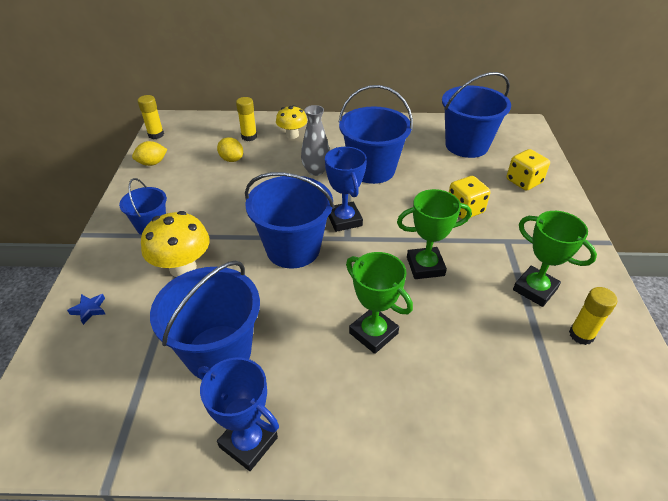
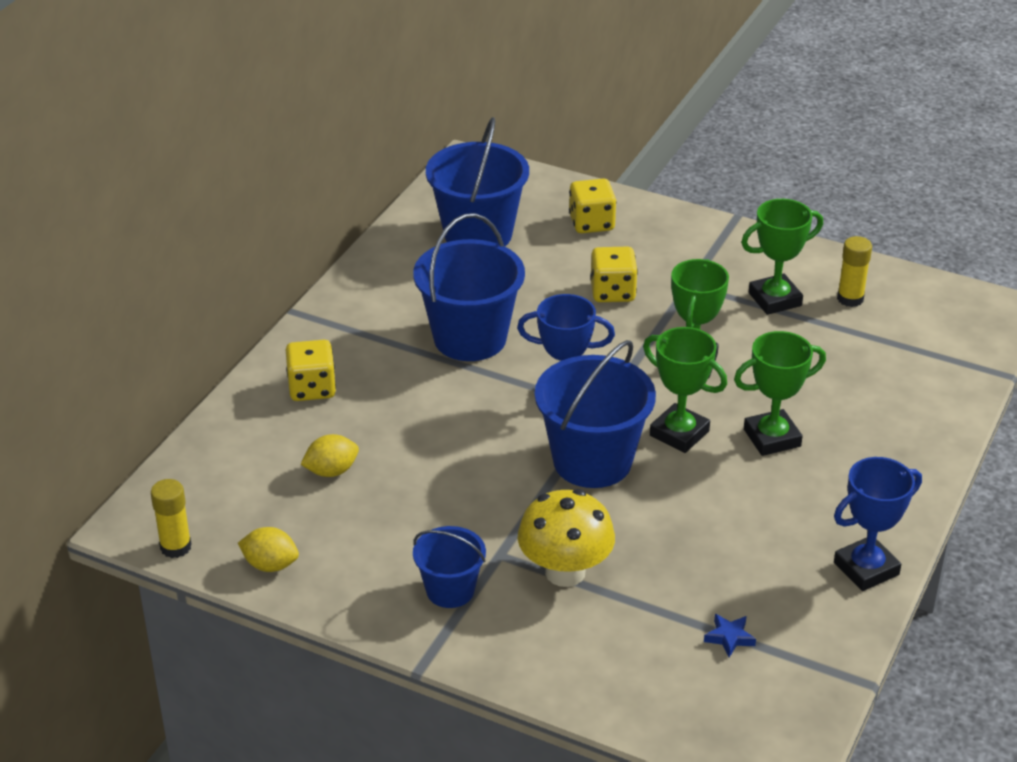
camera: 65 degrees left, 5 degrees down
(89, 310) = (596, 676): blue star -> blue star (729, 637)
(152, 163) = (270, 565): yellow lemon -> yellow lemon turned 75 degrees counterclockwise
(218, 352) = (735, 567): blue bucket -> none
(249, 137) = (277, 437): yellow glue stick -> none
(292, 135) = (312, 388): yellow mushroom -> yellow dice
(316, 171) = (431, 392): grey vase -> none
(345, 281) = (679, 433): none -> green trophy

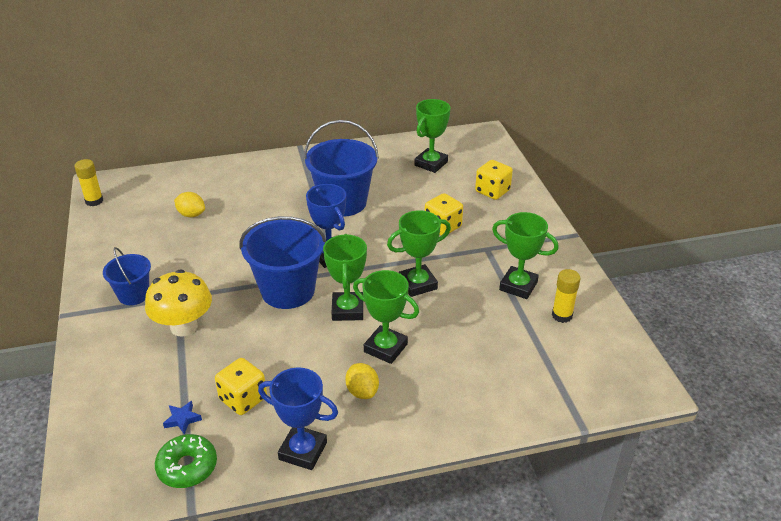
camera: 50 degrees right, 0 degrees up
(270, 565) = (104, 232): yellow lemon -> yellow lemon (362, 391)
(312, 388) = (248, 179): yellow dice -> yellow dice (243, 399)
(478, 234) = (431, 164): blue bucket -> green trophy
(808, 663) = (187, 467): none -> green donut

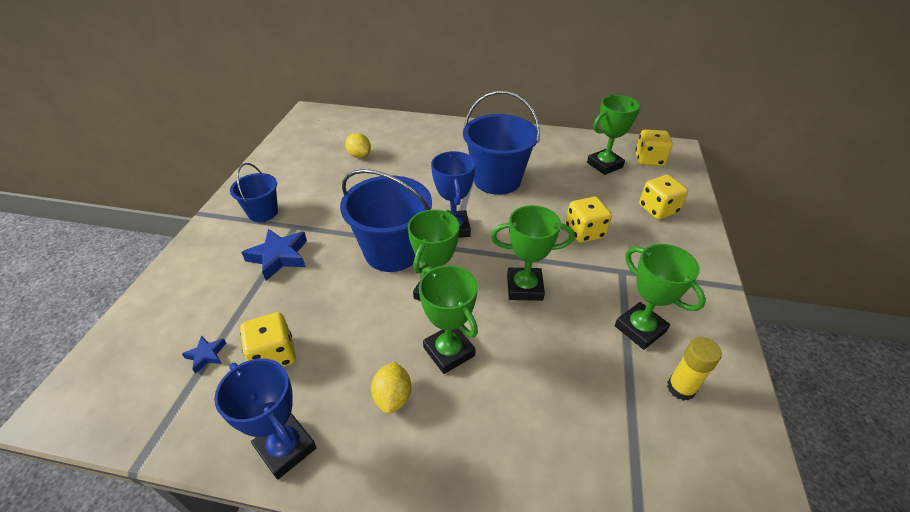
camera: 25 degrees right, 5 degrees up
(94, 201) = (295, 125): yellow glue stick -> none
(184, 326) = (279, 257): yellow mushroom -> blue star
(187, 467) = (169, 414): green donut -> none
(466, 149) = (649, 160): none -> yellow dice

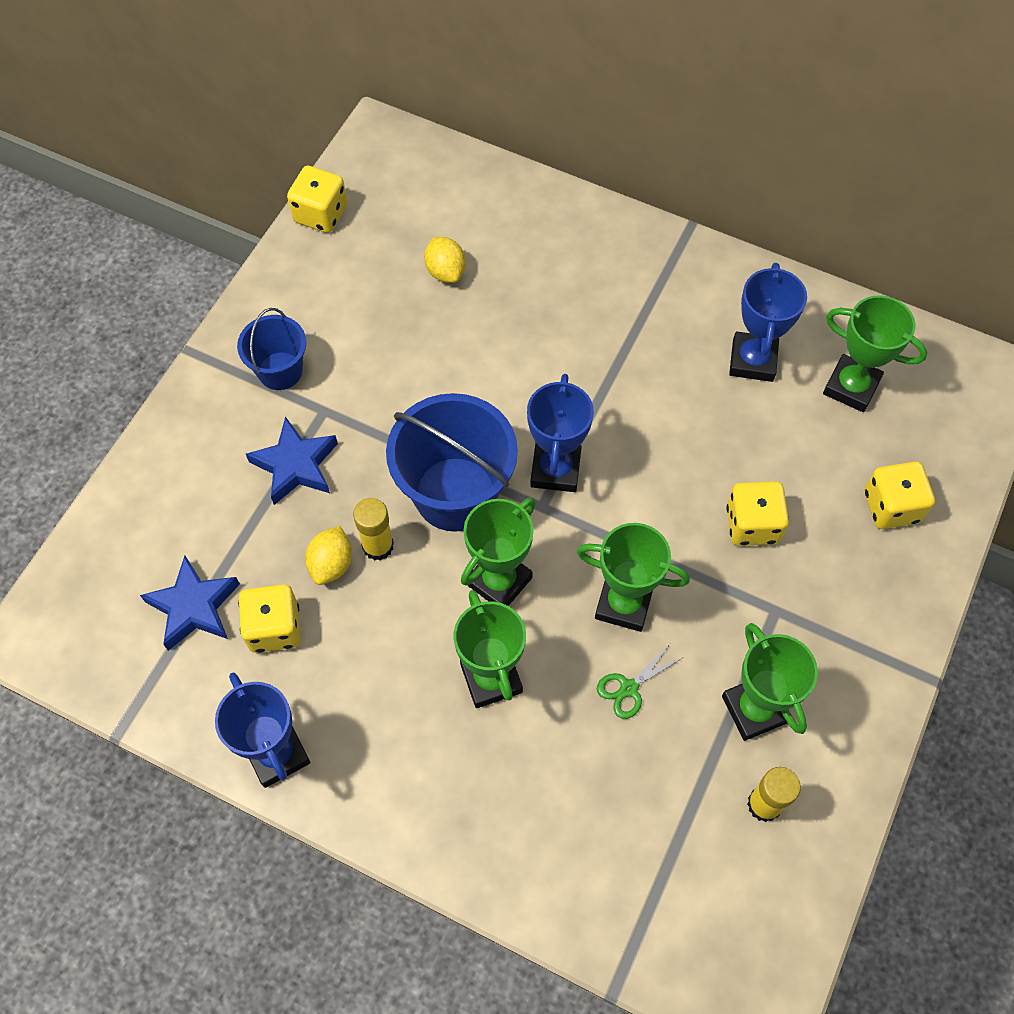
camera: 15 degrees right, 20 degrees up
(206, 355) = (194, 607): blue star -> blue star, size x1.89
(345, 289) = (378, 546): none -> yellow glue stick
(393, 397) = (408, 723): yellow lemon -> yellow lemon (331, 564)
(497, 180) = (655, 381): blue bucket -> none
(546, 163) = (753, 360): none -> blue trophy
(549, 335) = (629, 688): none -> green scissors
(604, 165) = (851, 387): green trophy -> green trophy turned 45 degrees clockwise
(649, 160) = (935, 392): yellow dice -> yellow dice (321, 214)

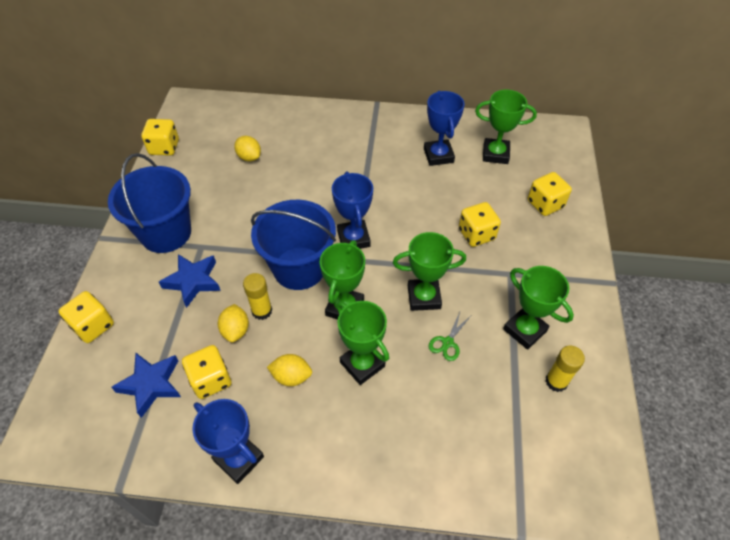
camera: 20 degrees left, 10 degrees down
(140, 491) = (93, 326): none -> yellow dice
(280, 371) = (166, 233): blue bucket -> blue bucket, size x1.76
(385, 662) = (291, 376): none -> yellow lemon

